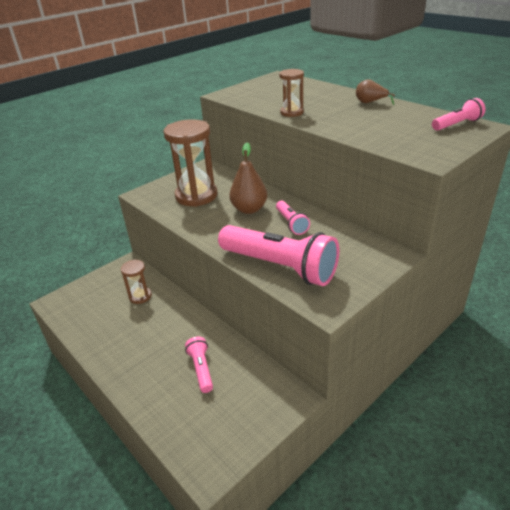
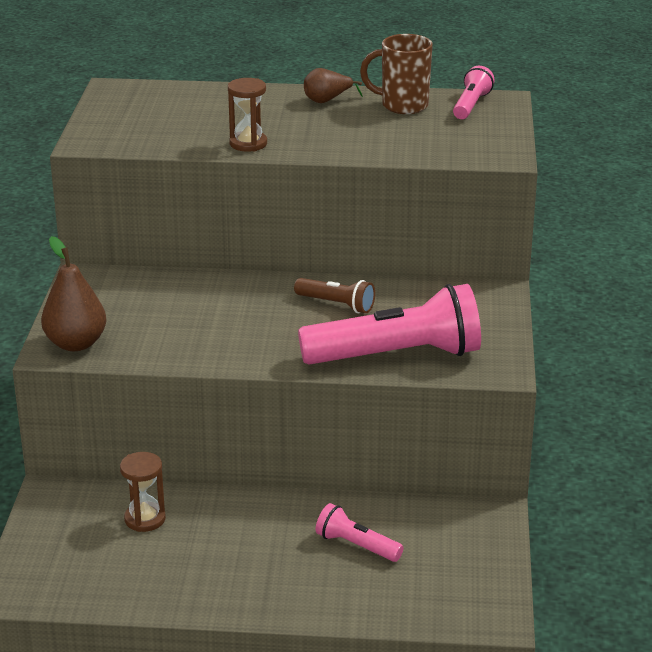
camera: 45 degrees left, 5 degrees down
(196, 196) = (147, 321): brown hourglass -> none
(249, 209) = (254, 309): brown pear -> brown pear (76, 343)
(291, 223) = (336, 304): pink flashlight -> brown flashlight
(410, 115) = (402, 106): none -> brown mug

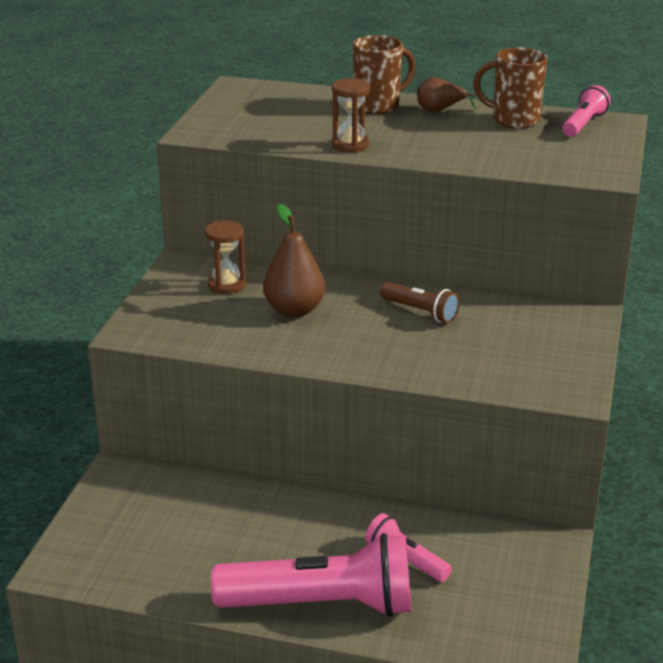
camera: 10 degrees right, 0 degrees up
(76, 343) = (155, 327): brown pear -> brown pear (294, 310)
(145, 519) = (201, 507): brown hourglass -> brown hourglass (226, 285)
(264, 100) = (378, 106): none -> brown mug
(396, 356) = (469, 369): pink flashlight -> pink flashlight (322, 604)

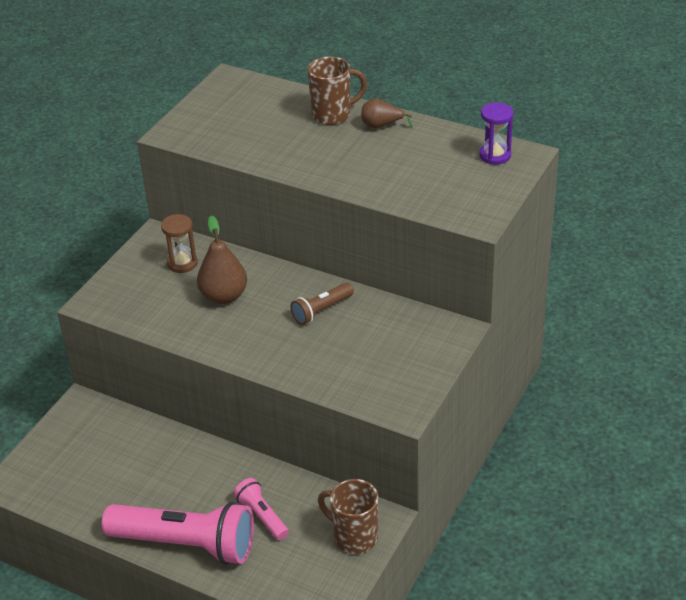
camera: 15 degrees right, 10 degrees up
(350, 145) = (287, 160): brown hourglass -> none
(420, 312) = (321, 310): brown flashlight -> brown flashlight turned 90 degrees clockwise
(514, 120) = (438, 144): brown mug -> brown mug (354, 537)
(583, 124) = (495, 155): pink flashlight -> purple hourglass

